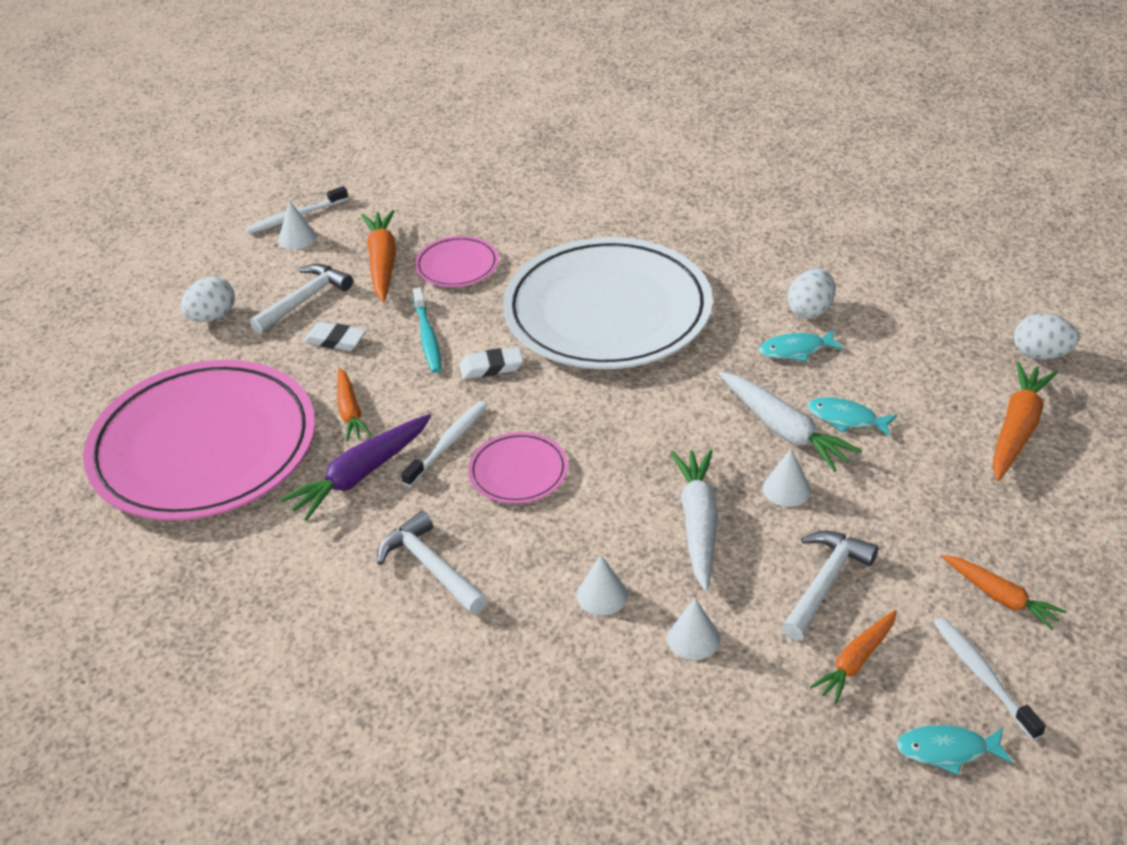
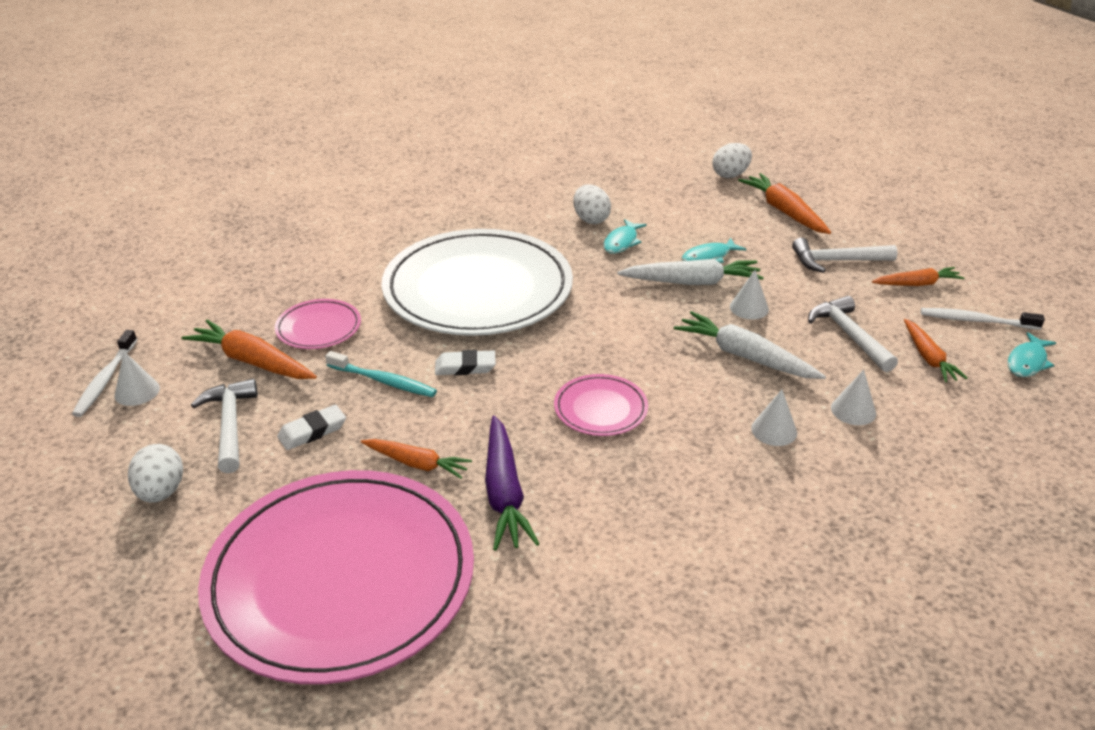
camera: 55 degrees left, 5 degrees down
(431, 567) = (659, 502): white hammer -> white hammer (837, 261)
(448, 443) = (525, 428): white toothbrush -> none
(491, 367) = (465, 367): white eraser -> white eraser turned 60 degrees clockwise

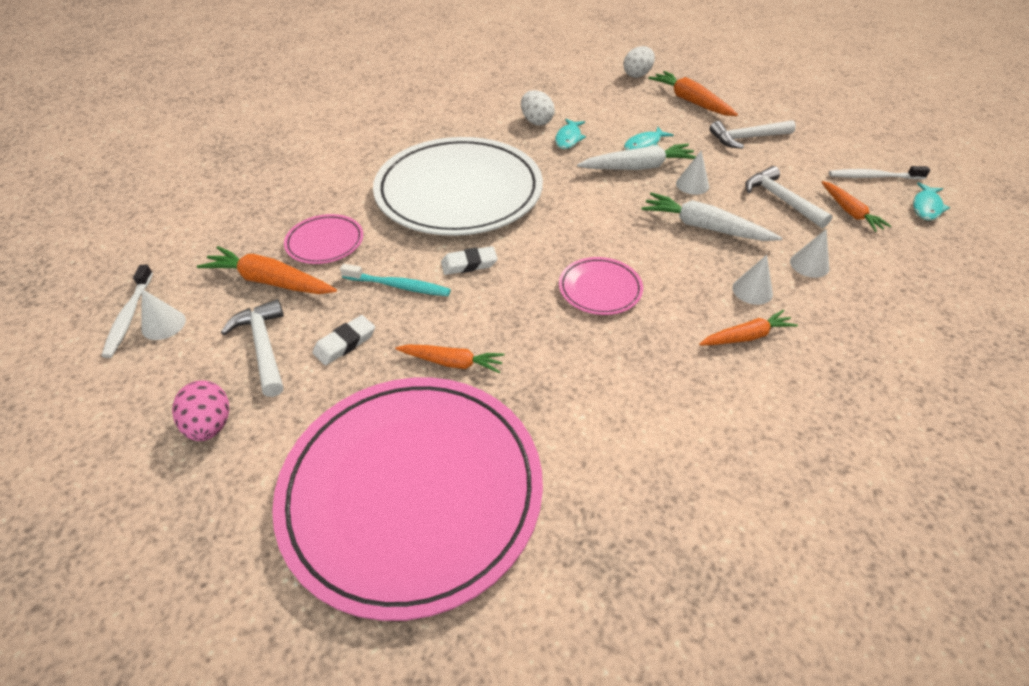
camera: 10 degrees left, 10 degrees up
(161, 492) = (210, 425): white egg -> pink egg
(504, 493) = (540, 380): purple carrot -> none
(917, 284) = (816, 151): orange carrot -> orange carrot (746, 336)

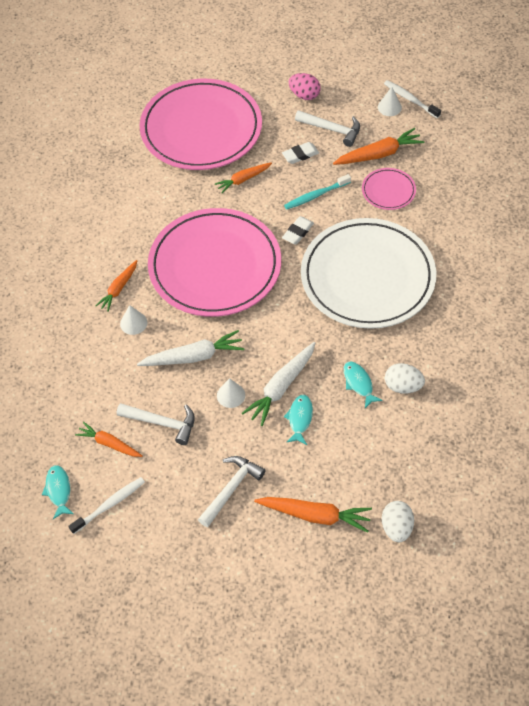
camera: 140 degrees right, 10 degrees up
(345, 343) = (300, 155): white eraser -> white eraser turned 60 degrees clockwise
(600, 289) = (215, 266): pink plate -> pink plate, size x2.36
(809, 265) = (112, 368): white cone -> none

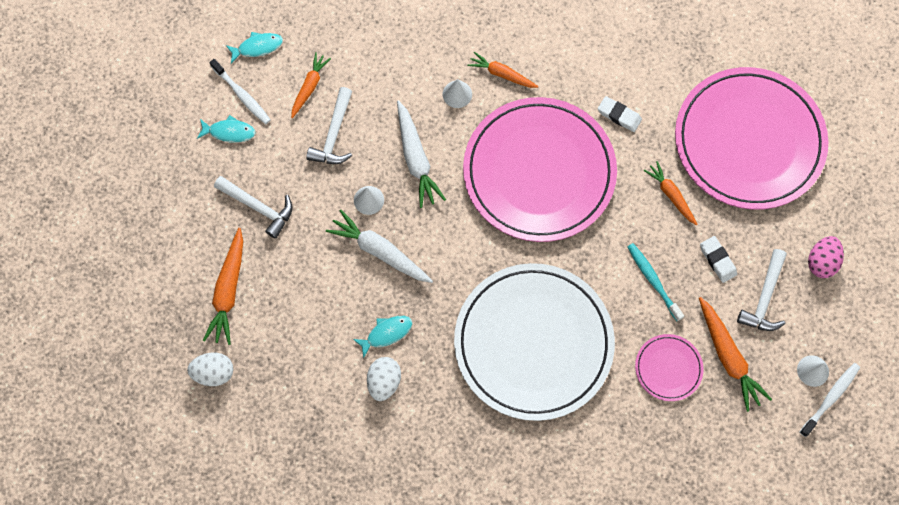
camera: 85 degrees right, 15 degrees up
(298, 232) = (594, 261): white eraser -> white eraser (619, 115)
(300, 418) = (341, 272): turquoise fish -> turquoise fish (229, 132)

